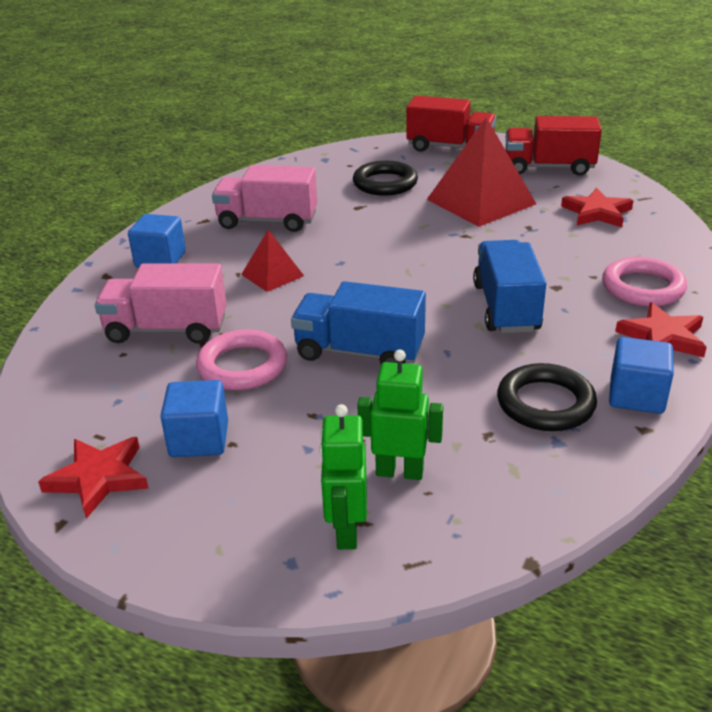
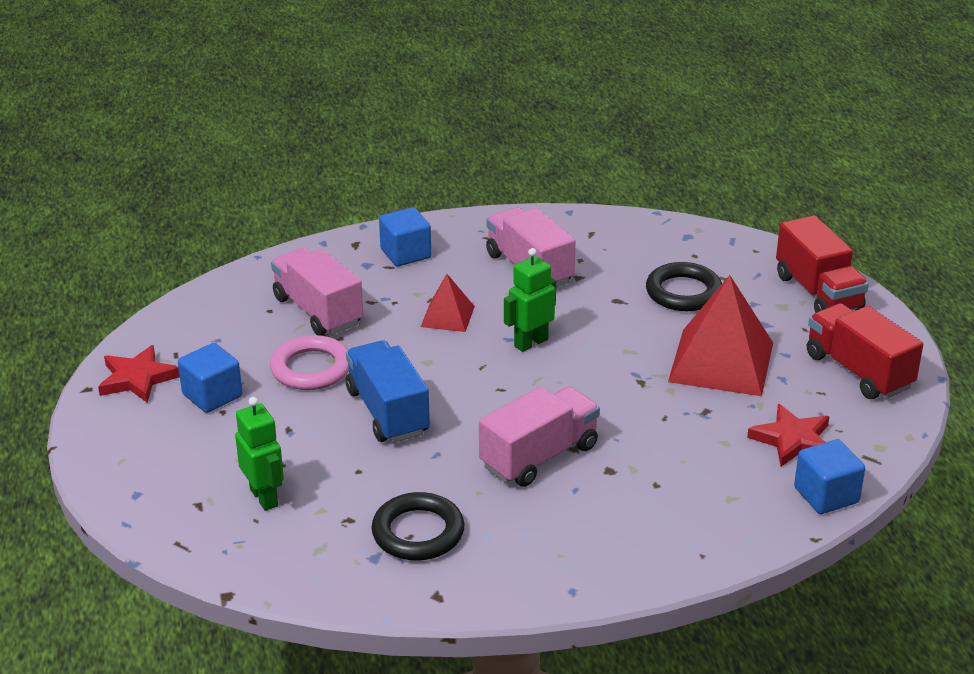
camera: 50 degrees right, 0 degrees up
(346, 531) = (184, 502): green robot -> green robot (530, 343)
(506, 307) = (539, 456): blue truck -> pink truck
(636, 396) = (480, 576): blue cube -> blue cube (826, 495)
(642, 287) = (669, 521): pink ring -> none
(662, 337) = (591, 561): red star -> none

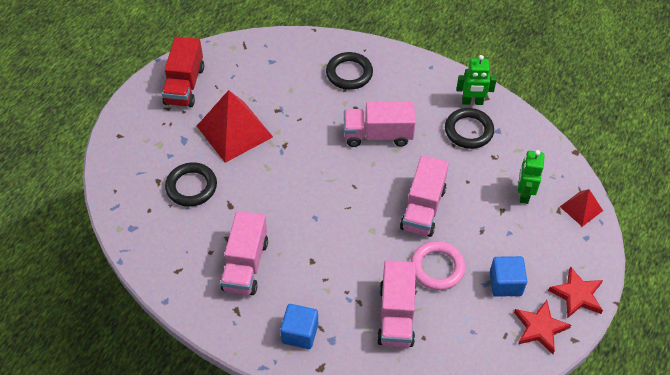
camera: 140 degrees left, 20 degrees up
(388, 412) = (423, 208): blue truck -> pink truck
(447, 316) = (329, 257): red pyramid -> red pyramid (581, 208)
(530, 343) = (307, 206): green robot -> green robot (472, 102)
(678, 508) = (349, 73): none -> black ring
(793, 440) = (262, 72): red star -> red star (577, 295)
(818, 292) = (130, 140): red truck -> none
(826, 495) = (285, 42): blue cube -> none

